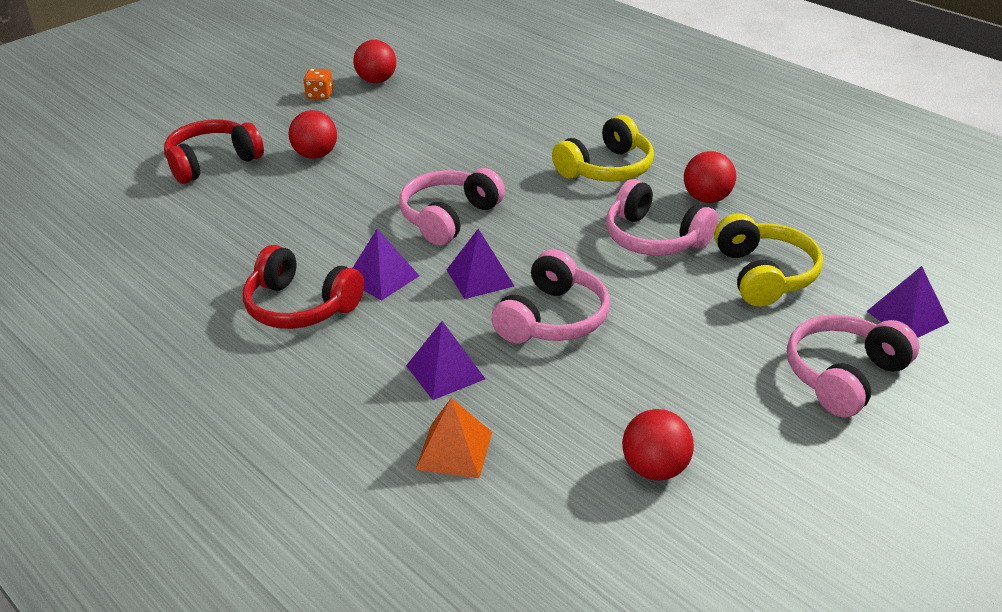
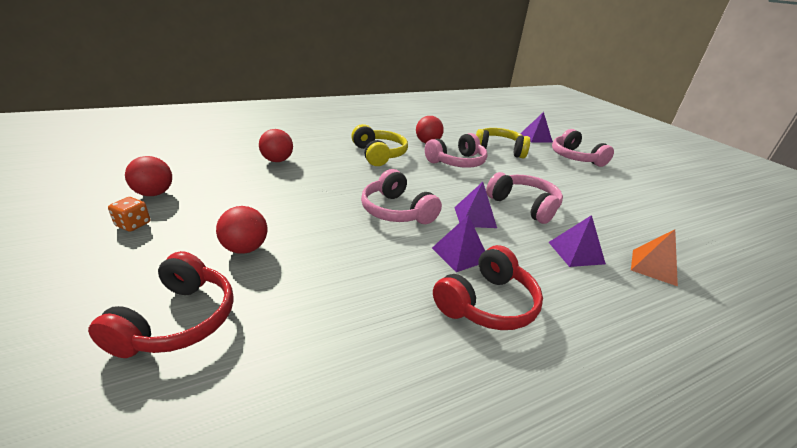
camera: 75 degrees left, 5 degrees down
(212, 162) = (177, 320): red headphones -> red headphones turned 150 degrees counterclockwise
(655, 469) = (649, 211): red ball -> red ball (277, 160)

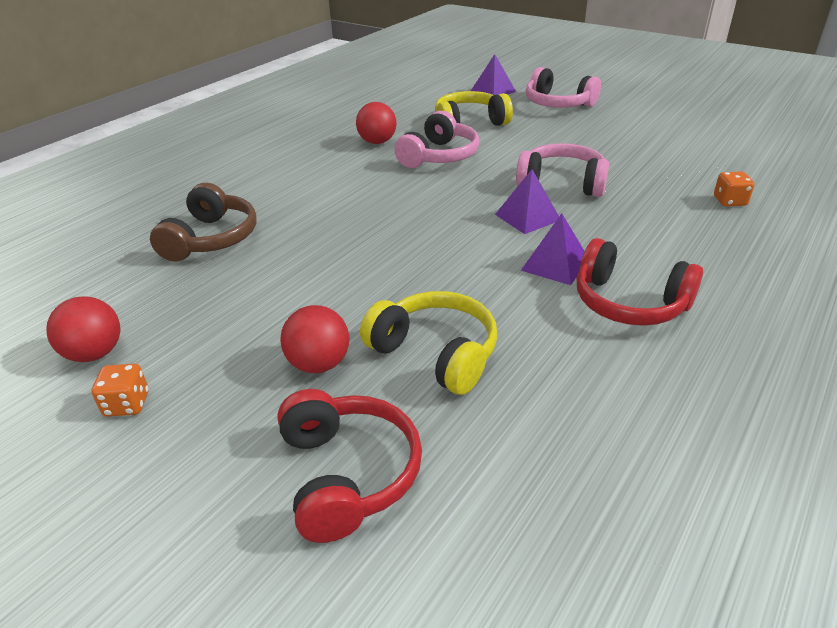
camera: 25 degrees left, 5 degrees up
(277, 160) = (211, 239): red ball -> brown headphones
(379, 154) = (335, 180): yellow headphones -> yellow headphones (435, 353)
(396, 211) = (439, 244): pink headphones -> none
(487, 303) = (629, 302): red headphones -> red headphones turned 105 degrees clockwise
(576, 252) = (656, 215): purple pyramid -> none
(654, 267) = (729, 201): orange pyramid -> orange dice

